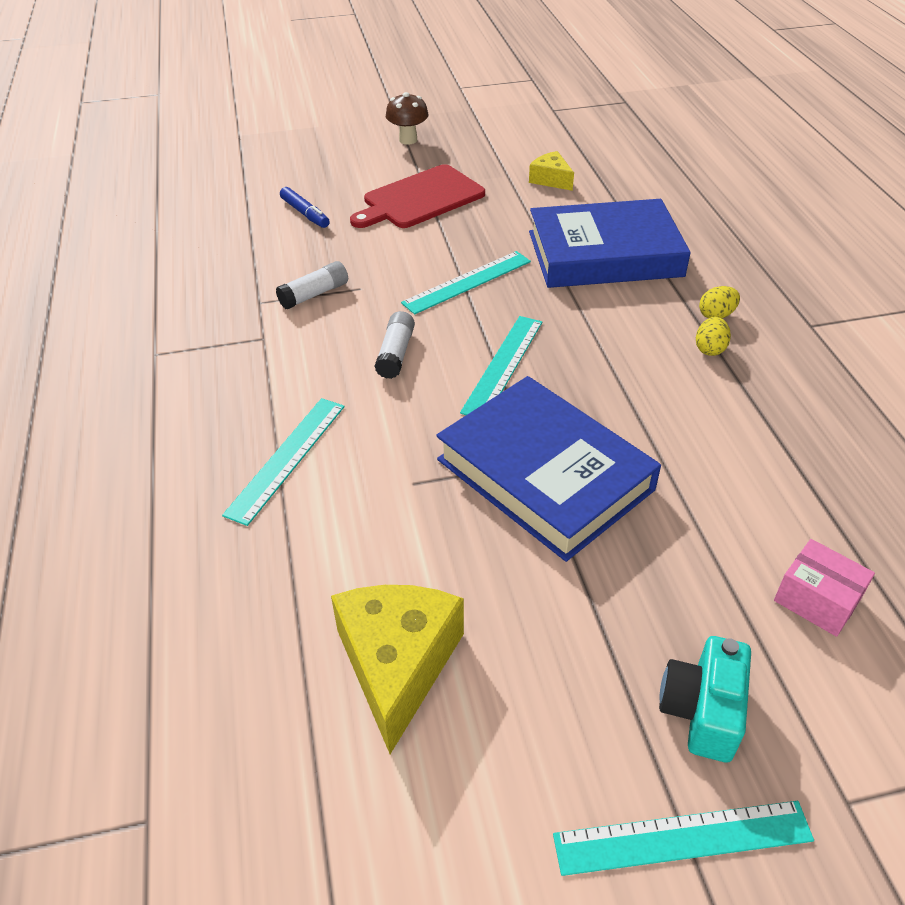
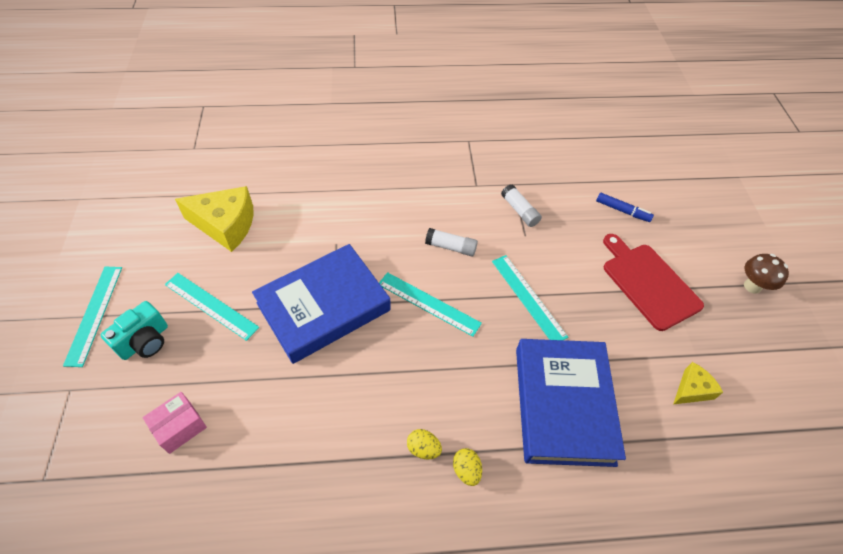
camera: 95 degrees right, 10 degrees up
(286, 458) = (370, 192): turquoise ruler -> turquoise ruler (211, 305)
(305, 213) = (622, 210): blue marker -> blue marker turned 120 degrees counterclockwise
(702, 711) = (145, 341): turquoise camera -> turquoise camera turned 105 degrees clockwise

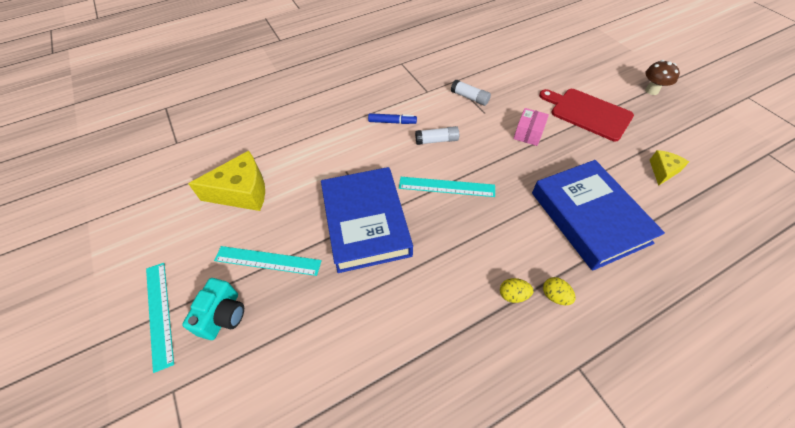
camera: 20 degrees left, 0 degrees up
(179, 427) = (300, 373): pink box -> pink box (528, 133)
(324, 307) = (366, 222): blue book -> blue book turned 45 degrees counterclockwise
(528, 298) = (515, 154): turquoise ruler -> none
(622, 210) = (538, 73): blue marker -> blue marker (392, 122)

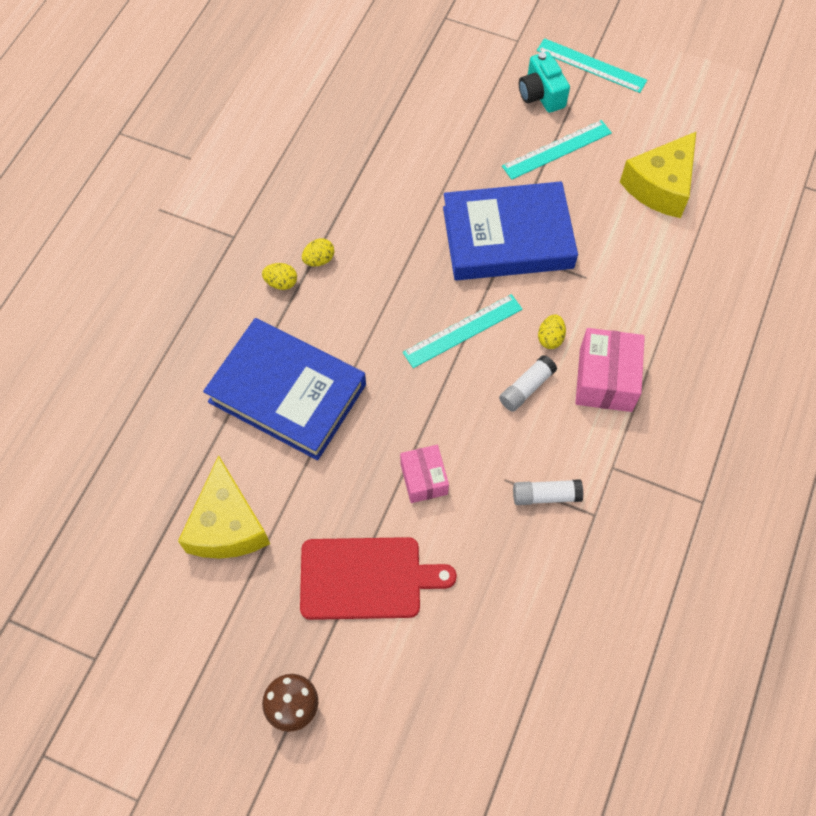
camera: 140 degrees right, 10 degrees up
(366, 222) = (507, 238): blue book -> blue book turned 45 degrees counterclockwise
(392, 122) = (605, 379): blue marker -> pink box
(400, 154) = (550, 338): none -> yellow egg
(663, 171) = (227, 525): yellow cheese -> yellow cheese, size x1.86

